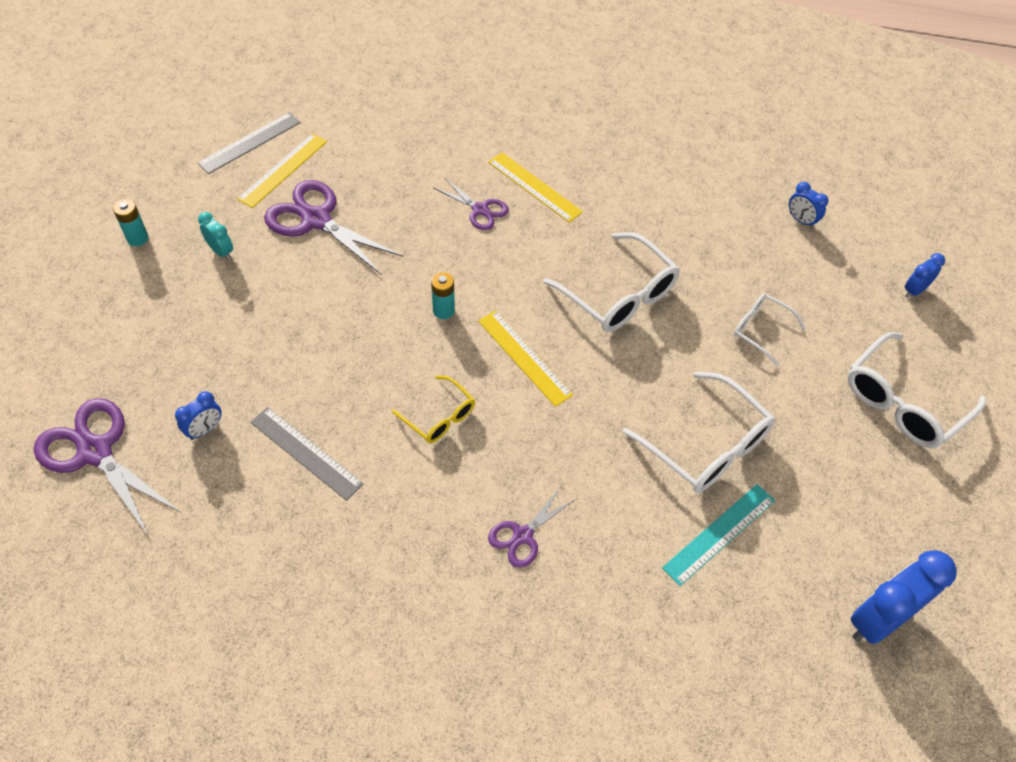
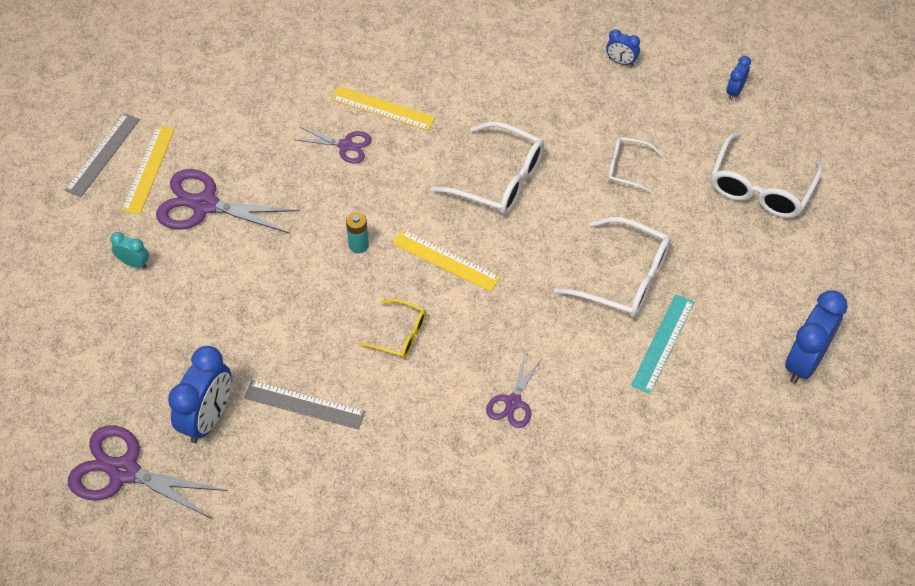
camera: 20 degrees left, 0 degrees up
(137, 238) = (50, 278): turquoise battery -> none
(205, 429) = (208, 418): blue clock -> blue clock, size x2.00

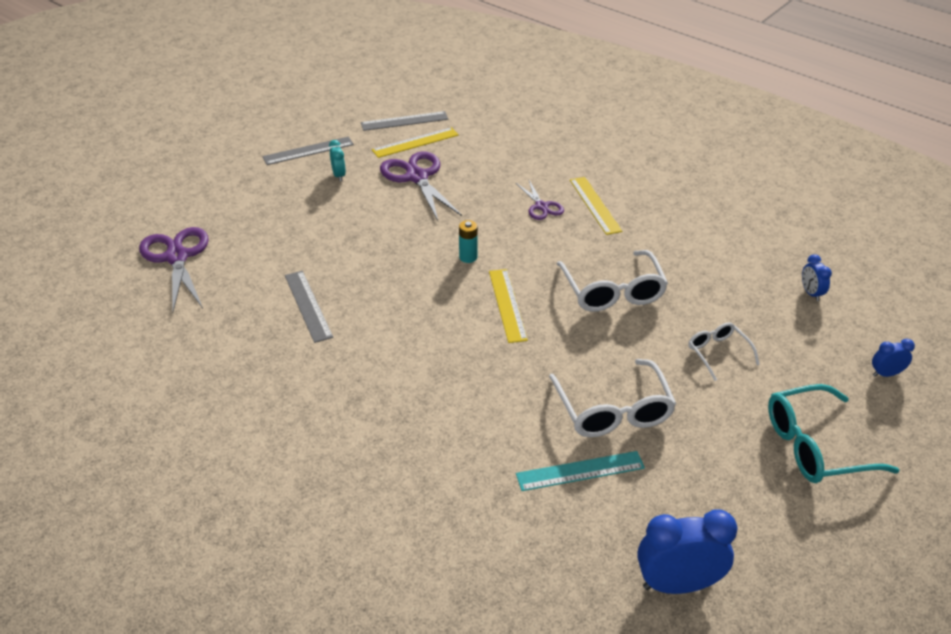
camera: 50 degrees right, 15 degrees down
(64, 262) = (308, 151): none -> grey ruler
(208, 418) = (253, 269): blue clock -> none
(400, 335) = (416, 318): yellow glasses -> none
(513, 402) = (423, 411): purple scissors -> none
(760, 188) = (815, 446): white glasses -> turquoise glasses

